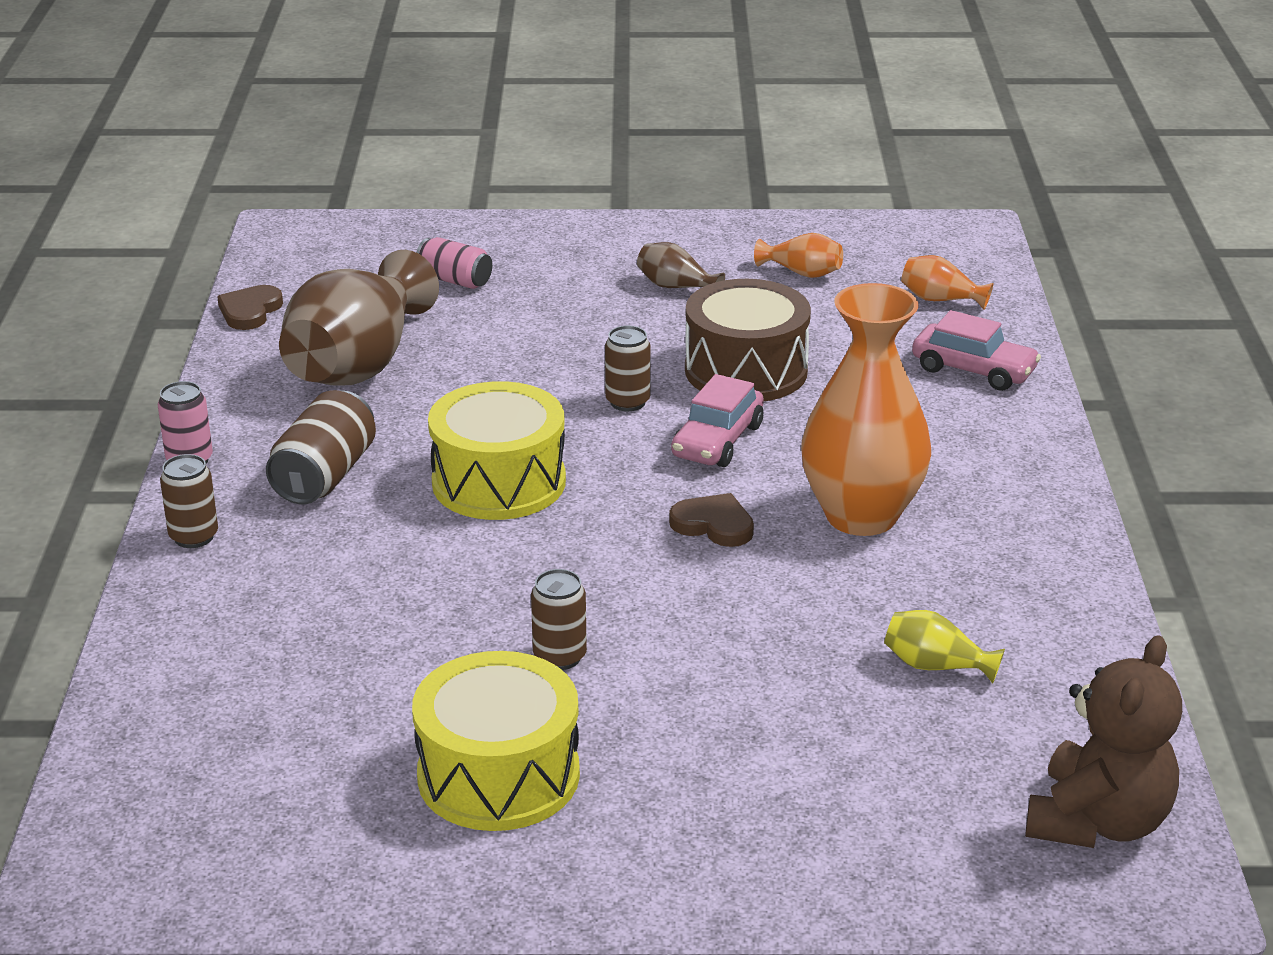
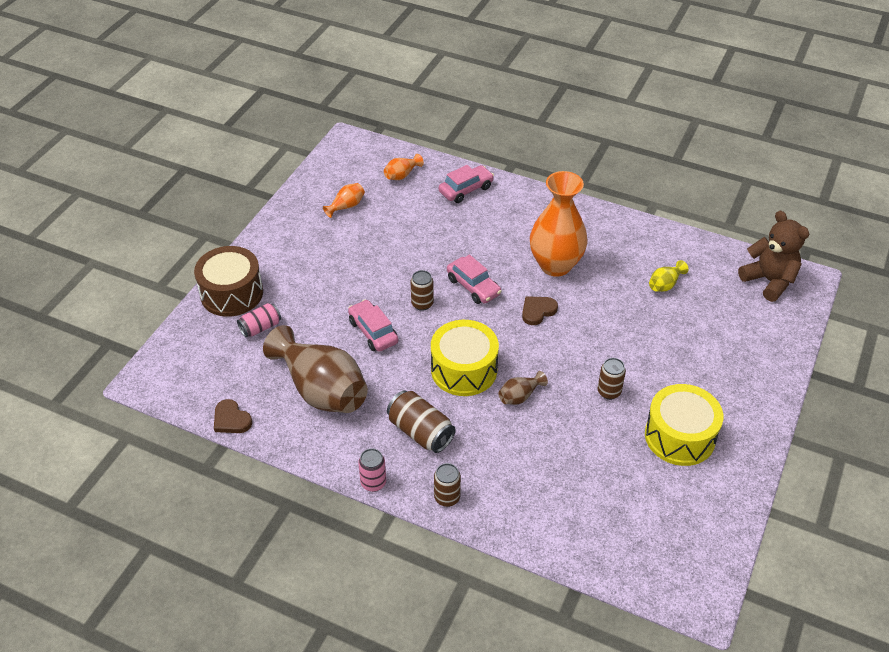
camera: 65 degrees left, 15 degrees up
(522, 374) = (373, 332): none -> pink car
(676, 287) = (328, 251): brown vase -> brown vase (520, 396)
(746, 370) = (420, 256): brown drum -> brown drum (232, 293)

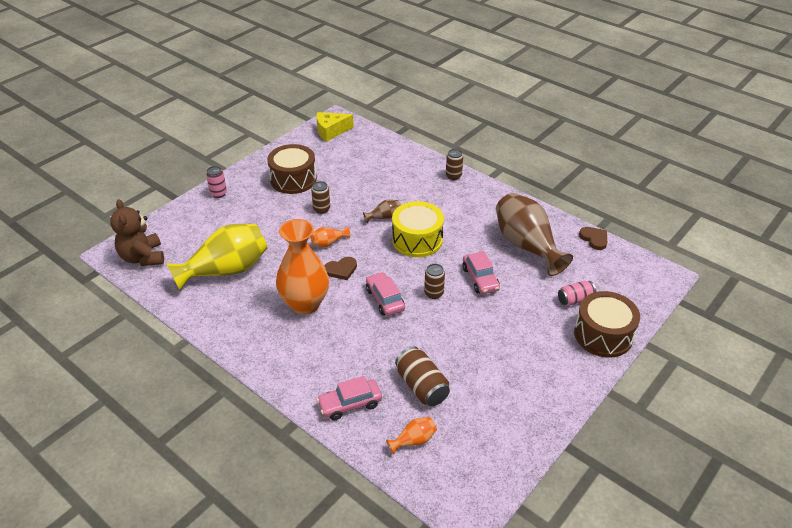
camera: 165 degrees left, 5 degrees down
(346, 206) = (484, 410): orange vase -> orange vase (329, 243)
(373, 483) = (497, 190): pink can -> pink can (218, 193)
(420, 432) = (460, 209): brown can -> brown can (422, 386)
(665, 284) = (226, 270): yellow vase -> yellow vase, size x2.35
(679, 436) = (293, 179): yellow drum -> brown drum
(688, 561) = (331, 131): none -> yellow cheese

